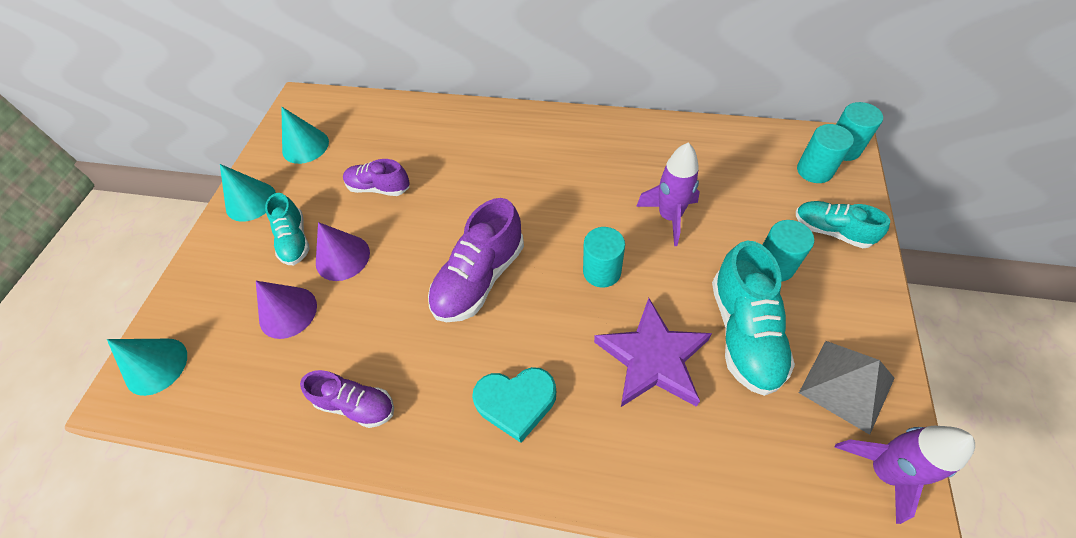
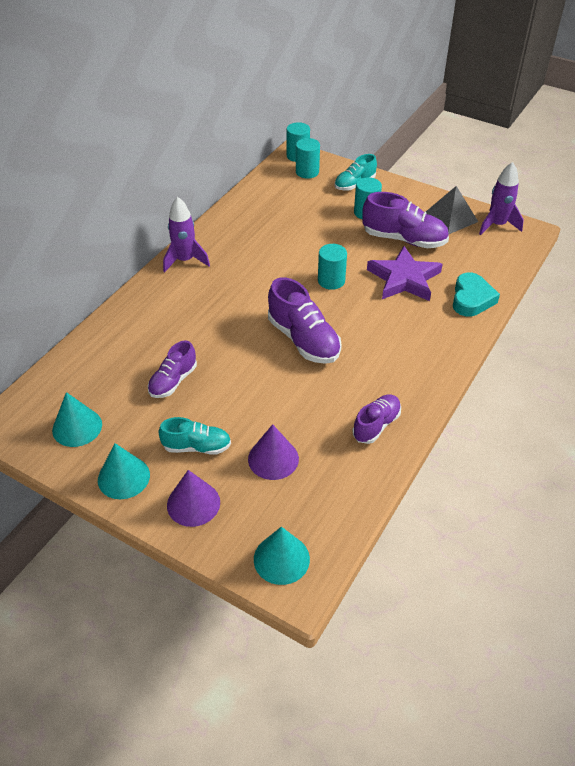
camera: 75 degrees left, 10 degrees down
(342, 257) = (236, 416): purple cone -> purple cone (193, 503)
(516, 403) = (408, 344): turquoise heart -> turquoise heart (471, 299)
(669, 217) = (305, 239): purple rocket -> purple rocket (185, 260)
(744, 332) = (404, 239): turquoise shoe -> purple shoe

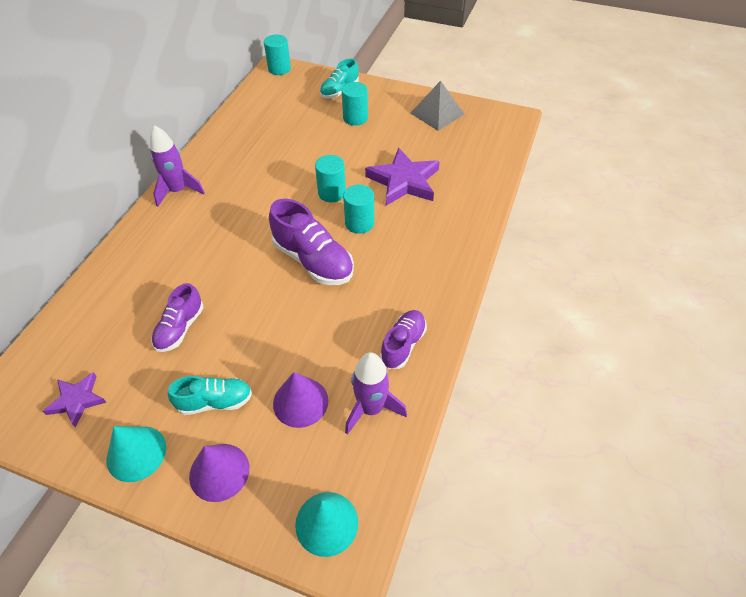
camera: 10 degrees left, 5 degrees up
(77, 427) = (77, 400): turquoise cone -> purple star
(307, 172) = (291, 84): turquoise cylinder -> turquoise cylinder (359, 223)
(404, 239) = (397, 140): purple shoe -> none
(471, 299) = (473, 193): turquoise heart -> none
(497, 225) = (483, 115): purple rocket -> purple rocket (371, 408)

